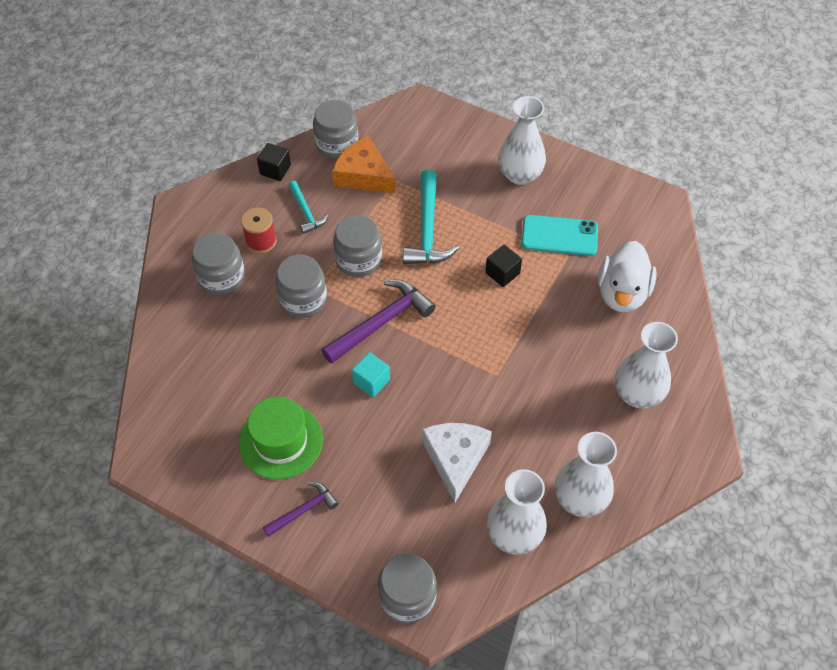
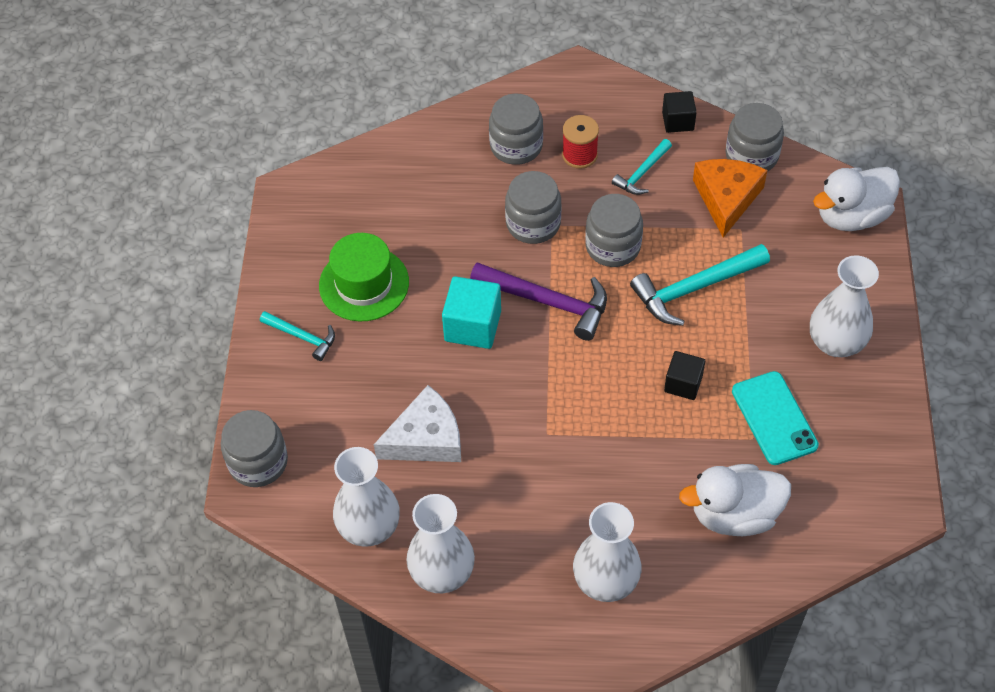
camera: 65 degrees right, 0 degrees up
(303, 510) = (302, 337): purple hammer -> turquoise hammer
(371, 381) = (473, 326): turquoise cube -> turquoise cube, size x1.57
(425, 117) = (851, 216): none -> white duck

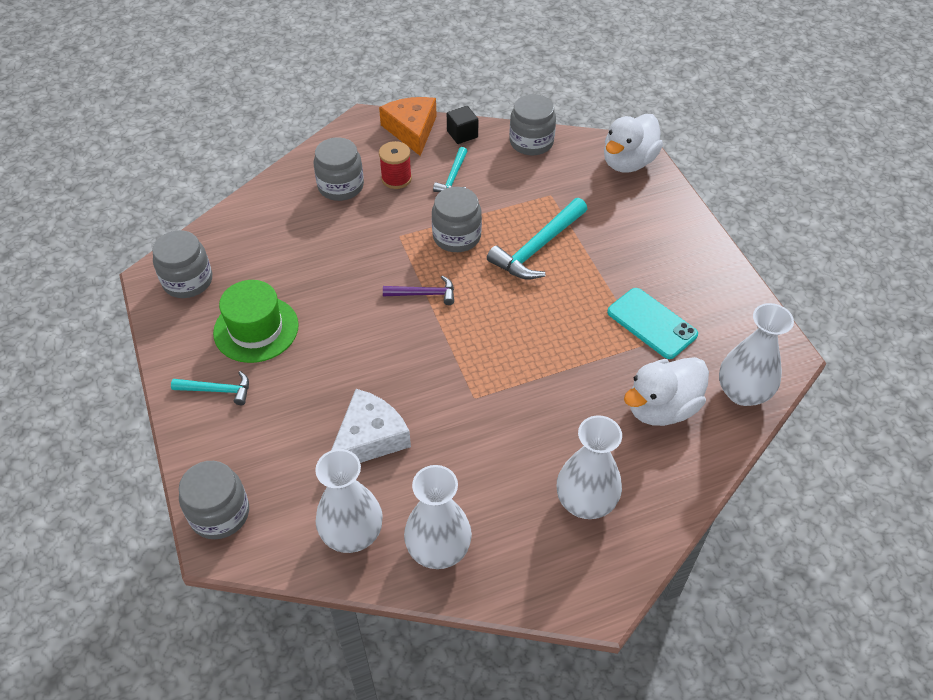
camera: 25 degrees left, 5 degrees down
(473, 326) = (368, 332): turquoise cube -> none
(533, 223) = (382, 239): grey jar -> grey jar (188, 281)
(548, 302) = (424, 294): purple hammer -> purple hammer, size x0.57
(683, 383) = (566, 321): black cube -> none
(726, 198) = (528, 177): orange cheese -> orange cheese (411, 130)
(836, 342) = (667, 253): white vase -> white vase (742, 392)

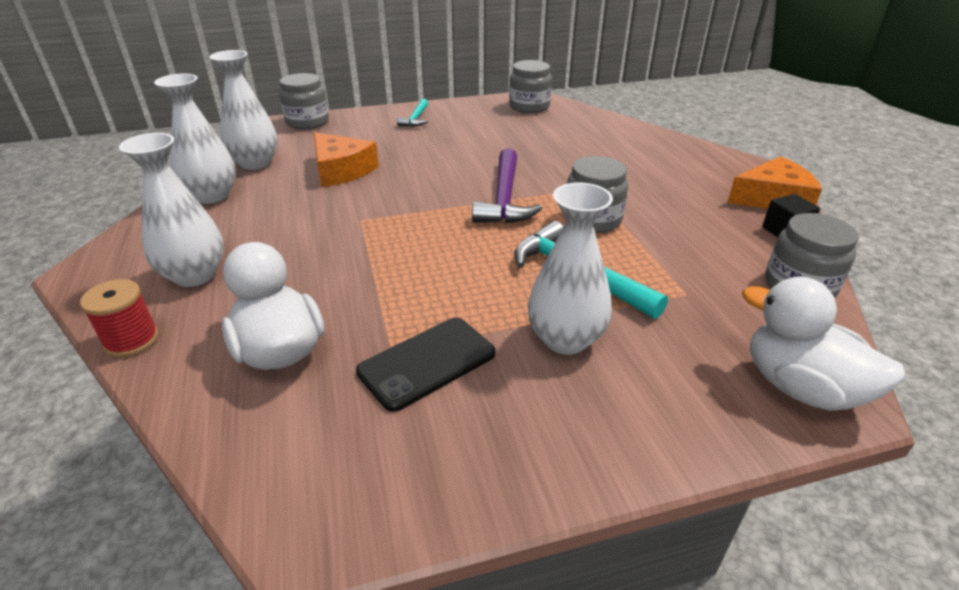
camera: 95 degrees right, 15 degrees down
(256, 329) = (474, 129): green hat -> none
(341, 186) = (658, 160): grey jar -> none
(370, 438) = (341, 170): white cheese -> orange cheese
(396, 178) = (681, 188): red spool -> red spool (132, 340)
(424, 294) = (504, 198): purple hammer -> purple hammer, size x1.76
(453, 177) = (695, 222): turquoise hammer -> none
(652, 323) = (427, 363): turquoise phone -> black phone
(742, 392) = (261, 447): white vase -> white vase (565, 339)

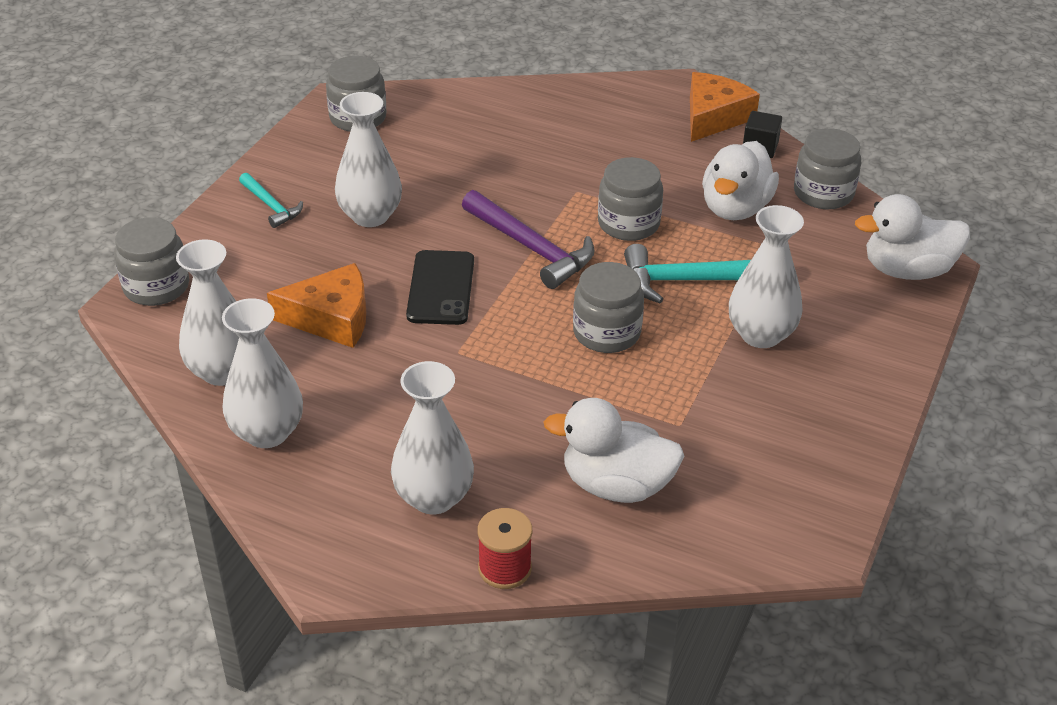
camera: 50 degrees left, 5 degrees up
(427, 363) = (715, 414): black phone -> black phone (441, 288)
(451, 143) = (370, 216): none -> white vase
(459, 264) = (606, 332): none -> grey jar
(694, 253) = (735, 208): none -> white duck

